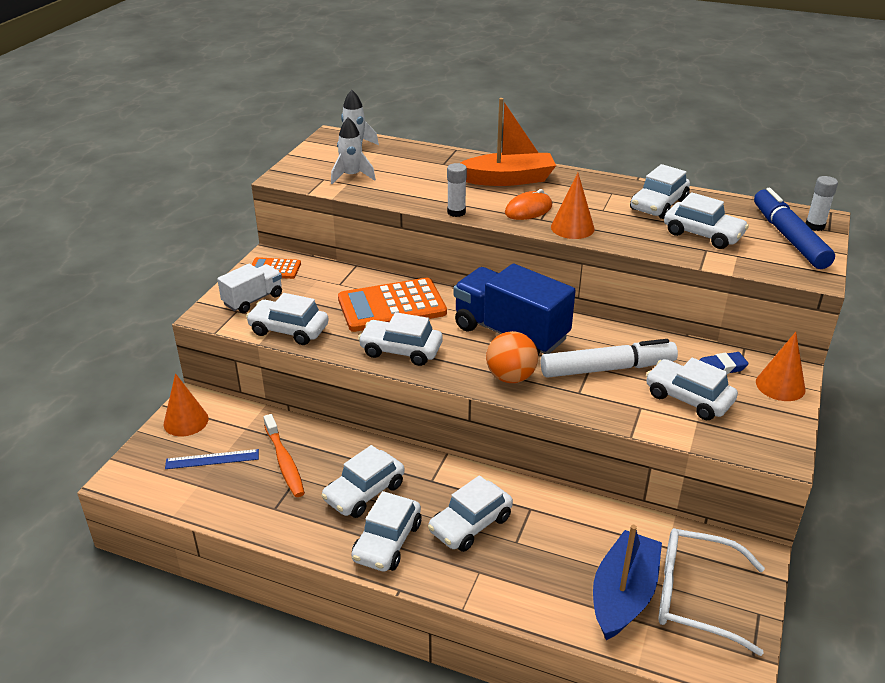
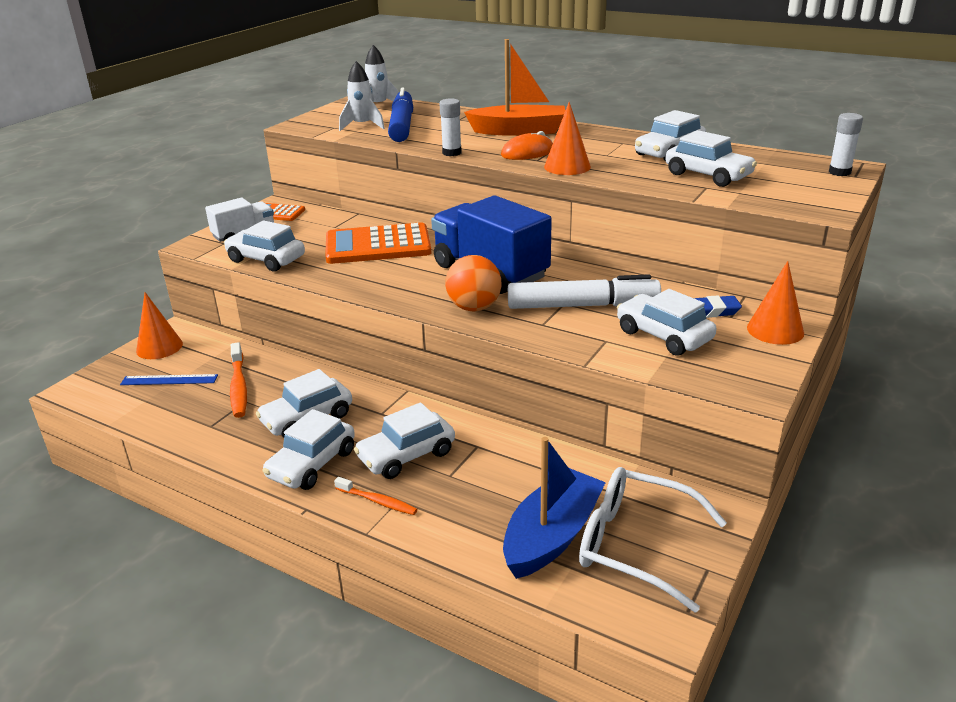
camera: 10 degrees right, 5 degrees down
(401, 350) = (370, 280): white car -> none
(461, 575) = (377, 501): none -> orange toothbrush
(789, 237) = (805, 180): blue marker -> blue marker (402, 125)

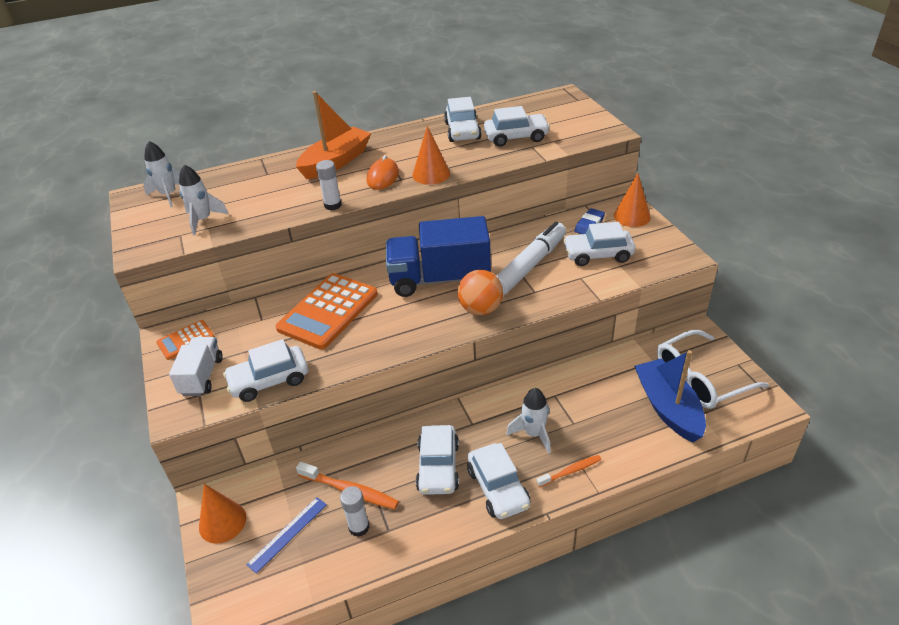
camera: 50 degrees left, 10 degrees up
(402, 125) = (236, 202): blue marker -> none
(406, 455) = (533, 434): white car -> white rocket
(839, 172) = (567, 101): white glue stick -> white glue stick (359, 527)

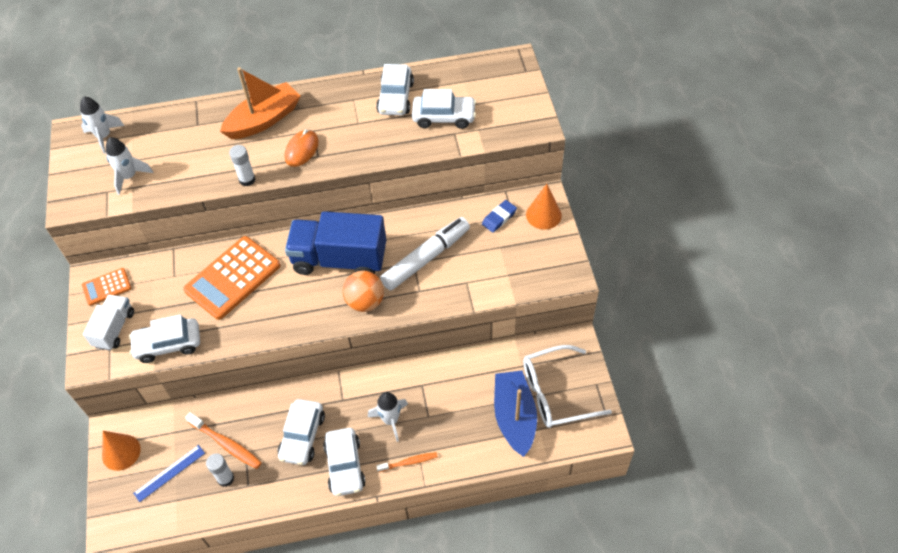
camera: 10 degrees right, 15 degrees up
(431, 174) = (347, 155): orange cone -> none
(598, 254) = (492, 257): white car -> none

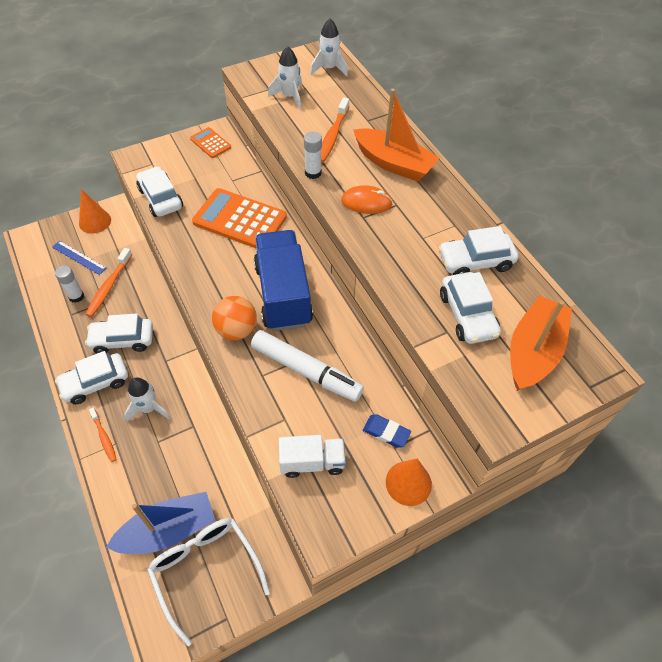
camera: 70 degrees right, 0 degrees up
(114, 329) = (170, 161): white truck -> white truck (312, 462)
(205, 155) = (332, 136): none -> orange toothbrush
(488, 90) = (533, 351): none -> orange boat

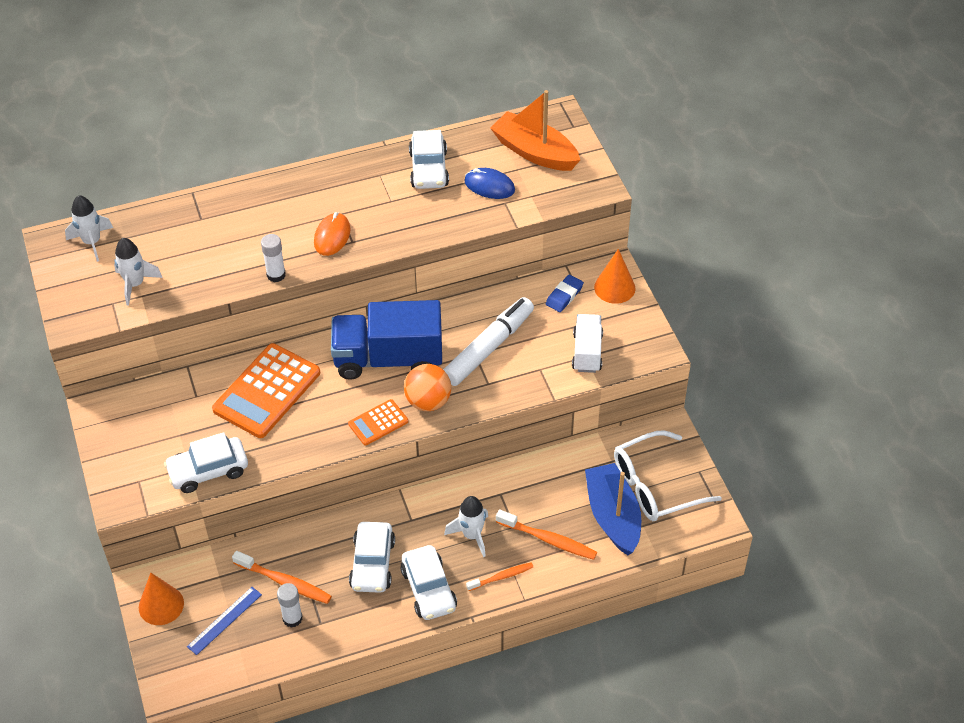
camera: 80 degrees left, 5 degrees down
(210, 143) = (118, 416): orange calculator -> orange calculator (378, 423)
(332, 136) = (219, 252): orange toothbrush -> orange toothbrush (548, 540)
(393, 163) = (279, 207): orange boat -> none
(467, 315) = (489, 186): white car -> blue mouse

